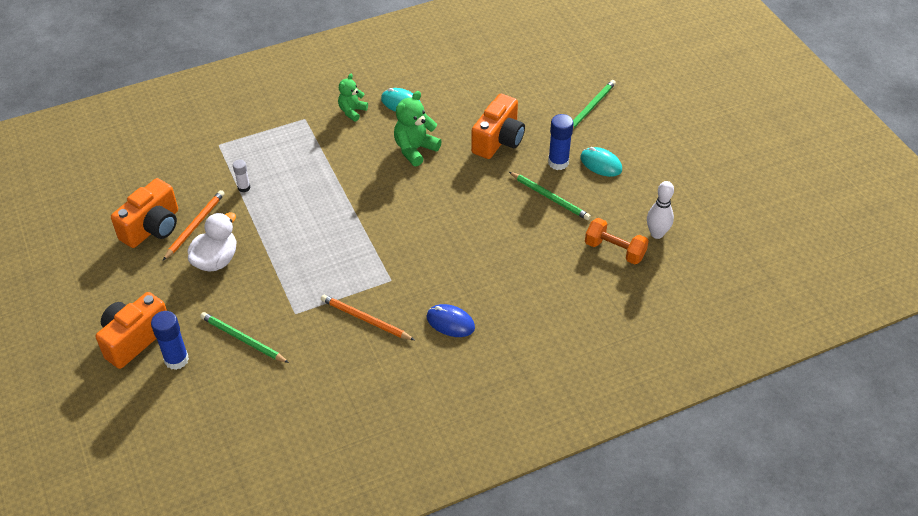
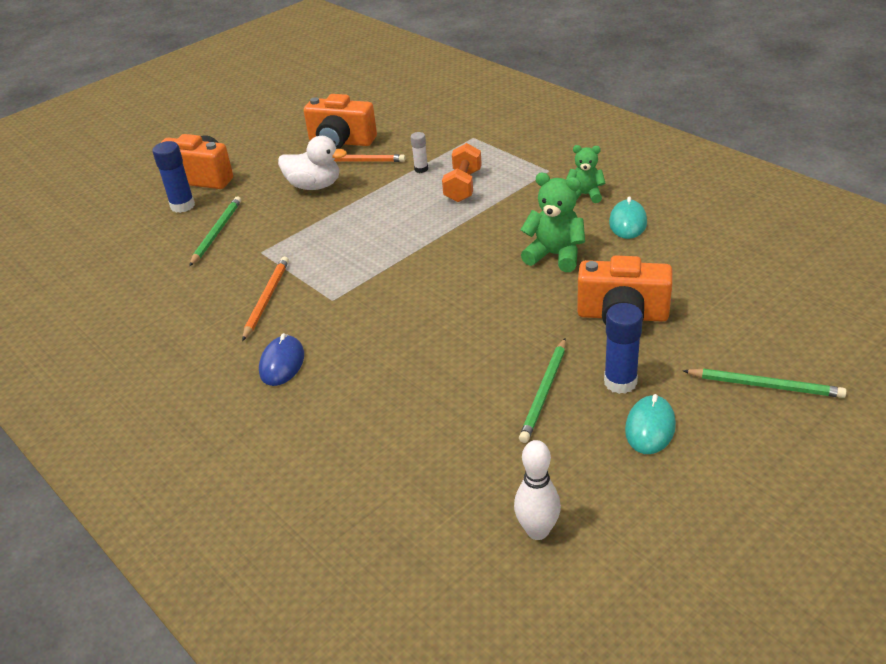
camera: 75 degrees right, 10 degrees down
(614, 250) = (476, 487): orange dumbbell -> orange dumbbell (463, 186)

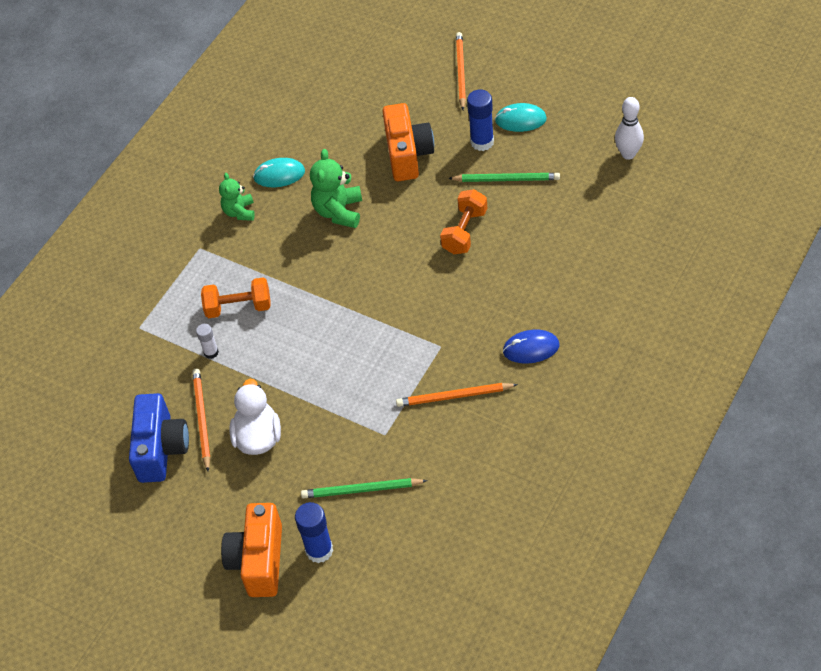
camera: 105 degrees left, 15 degrees up
(341, 142) = (161, 449): orange camera -> blue camera
(477, 342) = (465, 231): none -> orange dumbbell
(765, 385) = (460, 72): green pencil -> orange pencil

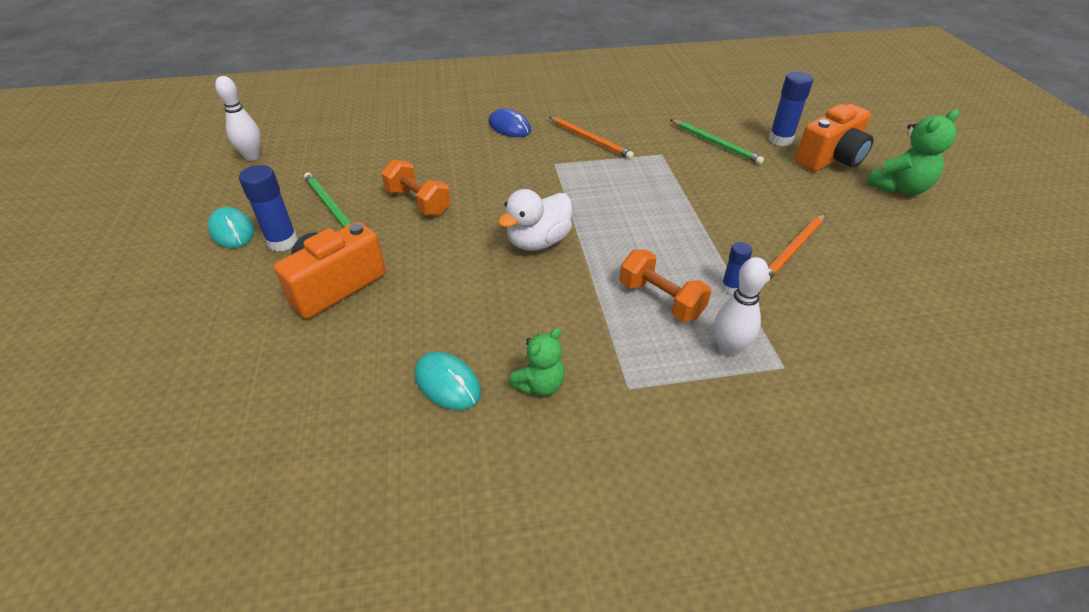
camera: 135 degrees left, 10 degrees down
(161, 449) = (852, 257): blue camera -> none
(174, 311) = (728, 349): none -> white bowling pin
(211, 352) = (730, 287): white glue stick -> blue glue stick
(258, 437) = (756, 209): white duck -> white duck (538, 242)
(339, 211) = (463, 296): green teddy bear -> green teddy bear (899, 188)
(460, 72) = (158, 310): orange pencil -> none
(465, 231) = (418, 202): orange dumbbell -> orange dumbbell turned 60 degrees clockwise

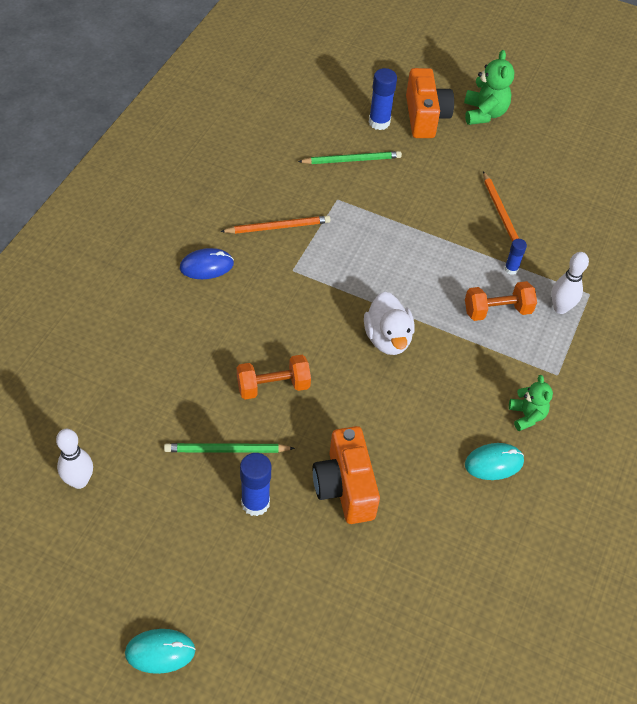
camera: 60 degrees left, 10 degrees up
(232, 231) = (207, 535): turquoise mouse -> turquoise mouse (160, 652)

